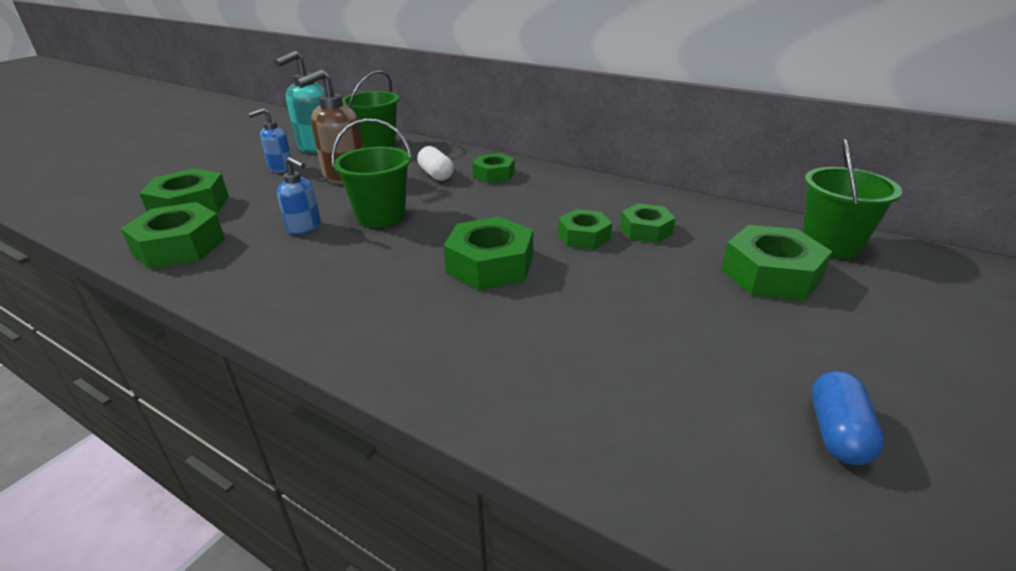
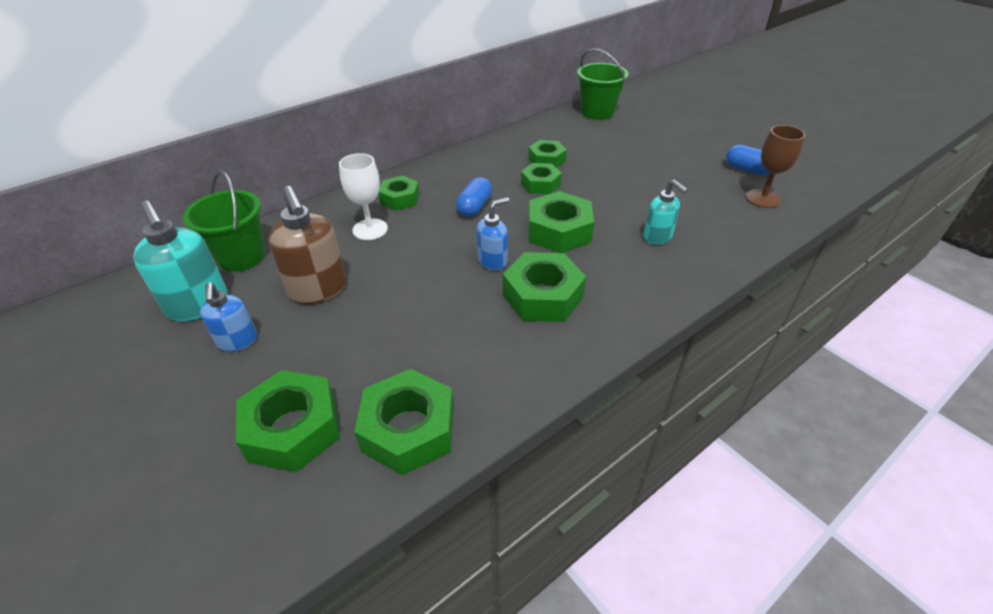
camera: 70 degrees left, 10 degrees up
(305, 227) = (428, 326): blue soap dispenser -> blue soap dispenser (493, 261)
(381, 216) = (437, 274): green bucket -> none
(436, 175) = (370, 229): white capsule -> white goblet
(505, 210) = (474, 207): none -> blue capsule
(522, 342) = (657, 237): none -> turquoise soap dispenser
(740, 462) = (762, 198): none -> brown goblet
(770, 275) = (620, 139): green nut -> green nut (543, 296)

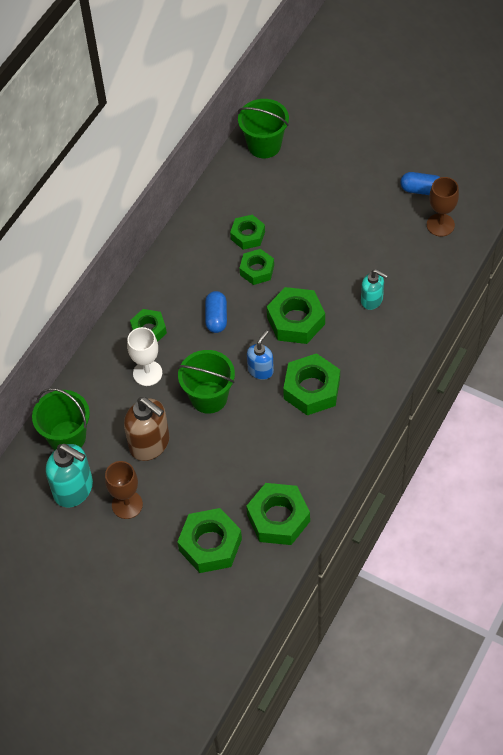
camera: 20 degrees left, 15 degrees up
(237, 341) = (127, 505): blue soap dispenser -> brown goblet
(417, 268) = (209, 397): none -> green bucket

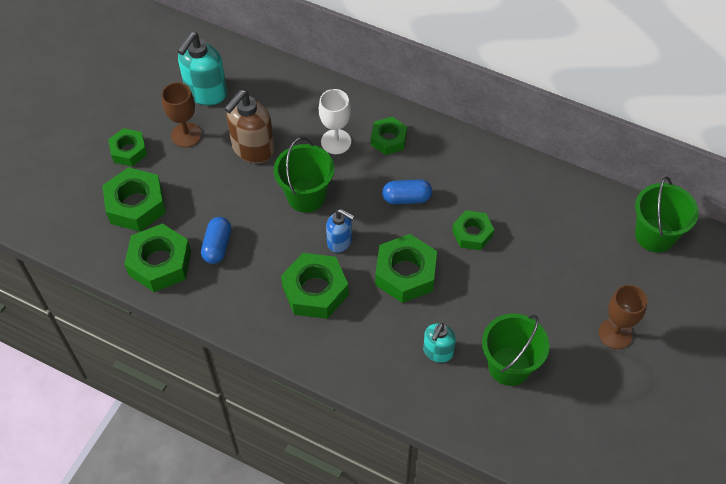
camera: 85 degrees right, 0 degrees up
(67, 437) = (263, 83): green bucket -> green bucket (509, 366)
(248, 235) = (520, 223): green nut -> green nut (129, 151)
(421, 190) = (611, 409): blue capsule -> blue capsule (217, 246)
(440, 225) = (557, 431): brown goblet -> brown goblet (615, 333)

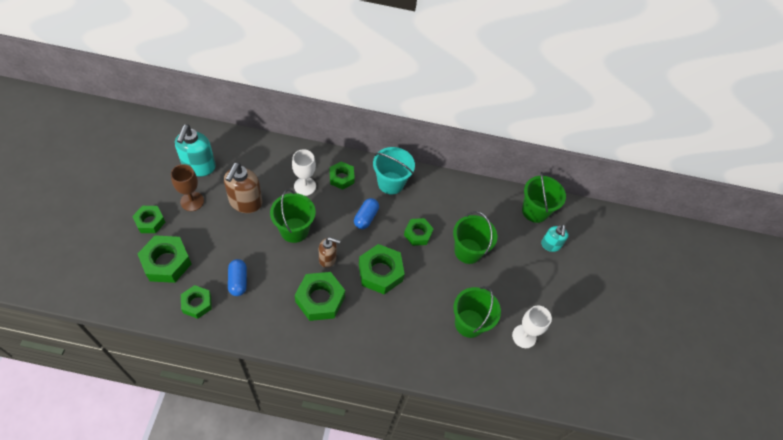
camera: 25 degrees left, 0 degrees up
(160, 263) = (197, 304): green nut -> green nut, size x0.63
(340, 241) = (328, 259): blue soap dispenser -> brown soap dispenser
(406, 198) = (366, 217): blue capsule -> blue capsule turned 45 degrees counterclockwise
(438, 352) = (418, 324): turquoise soap dispenser -> turquoise soap dispenser (550, 245)
(455, 158) = (391, 183): none -> turquoise bucket
(537, 270) = (468, 251): none -> green bucket
(583, 401) = (524, 336): none -> white goblet
(615, 333) = (530, 284): brown goblet -> none

